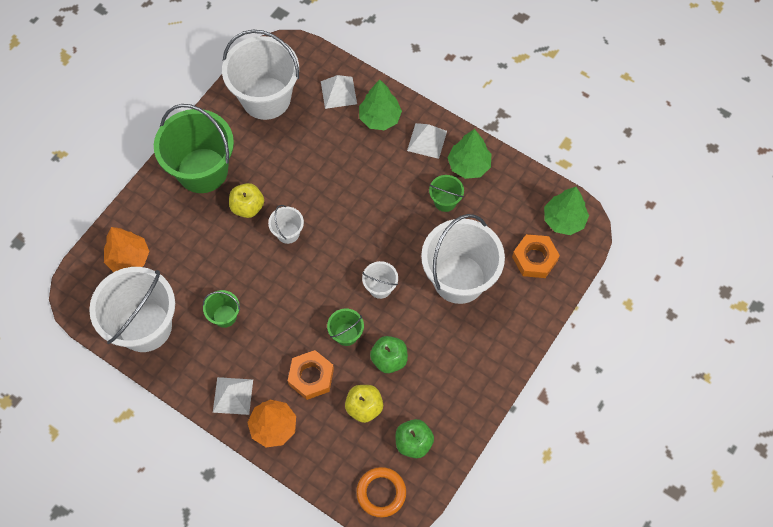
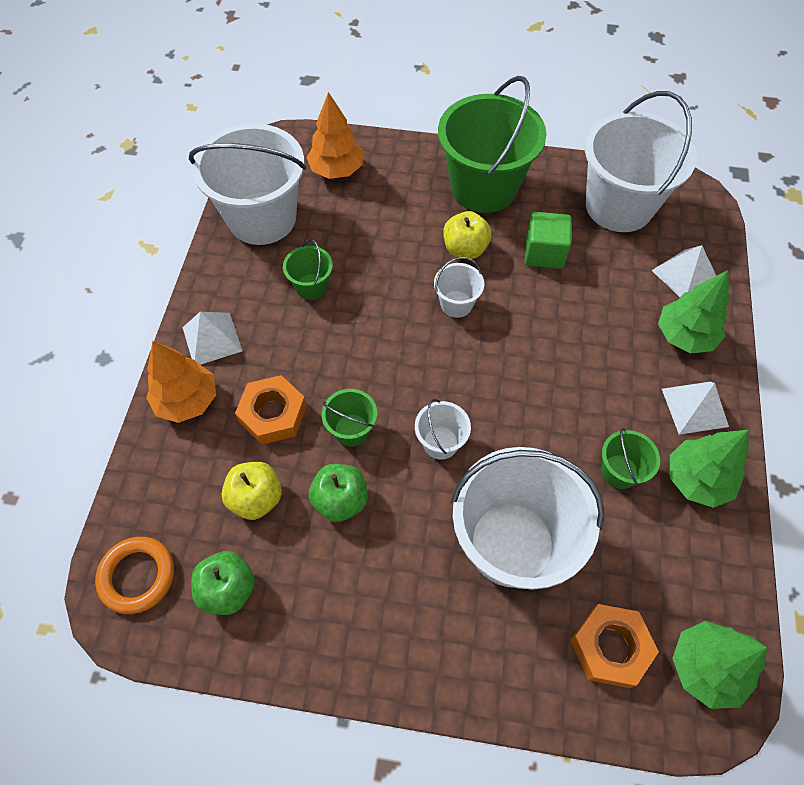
camera: 65 degrees right, 5 degrees down
(278, 162) = (544, 253): none -> green cube

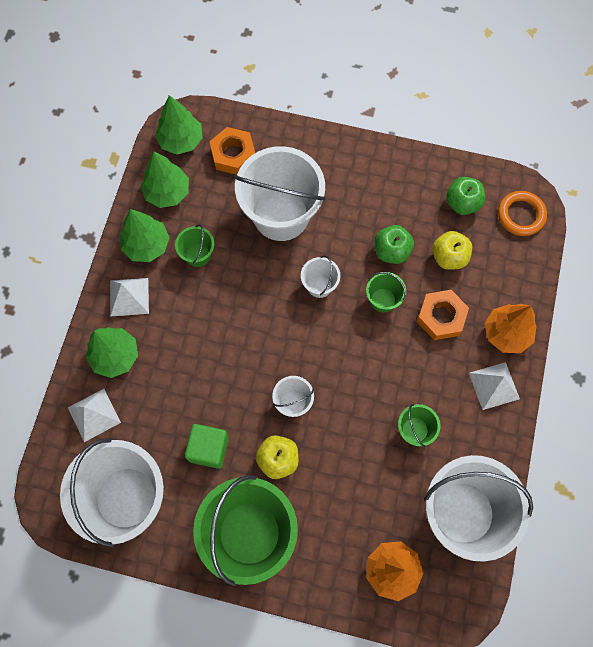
camera: 175 degrees left, 10 degrees up
(695, 567) = (167, 192): none -> green tree

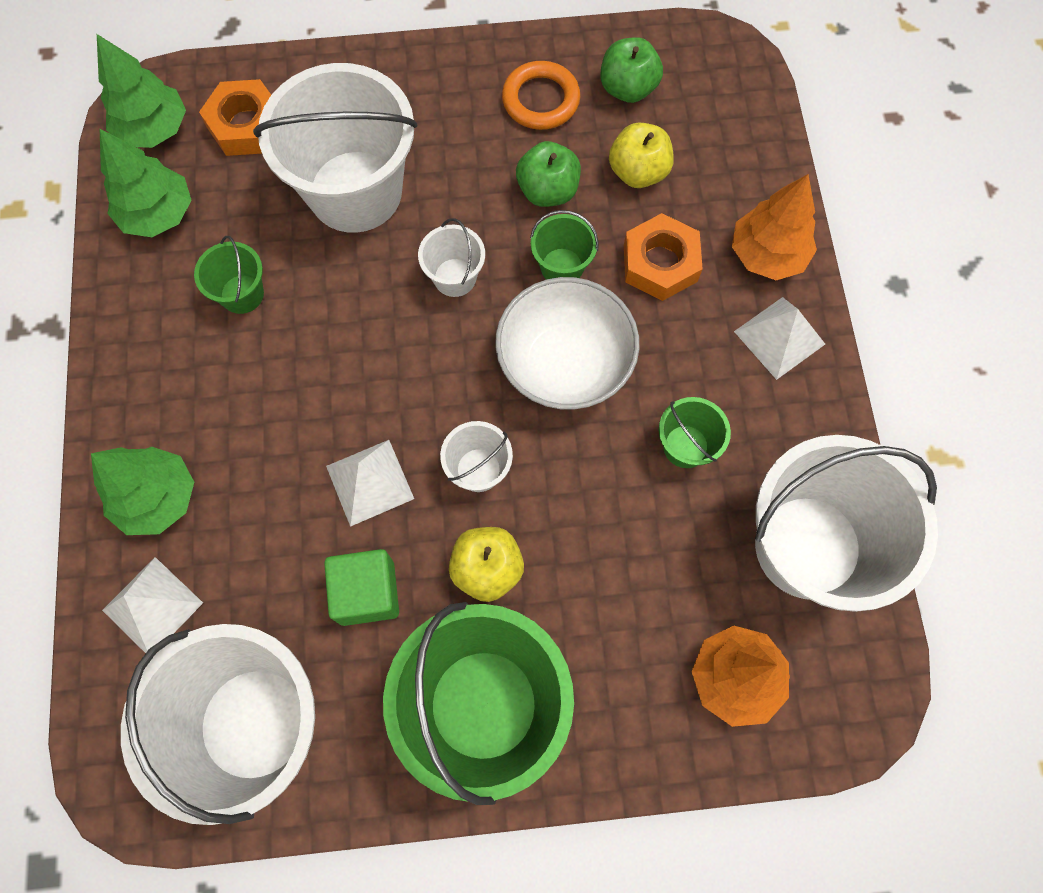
camera: 20 degrees left, 0 degrees up
(129, 297) = (149, 396): white pyramid -> white pyramid (369, 482)
(146, 245) = (151, 306): green tree -> none
(363, 358) = (564, 364): none -> white bowl
(521, 215) = (720, 79): orange ring -> orange ring (541, 100)

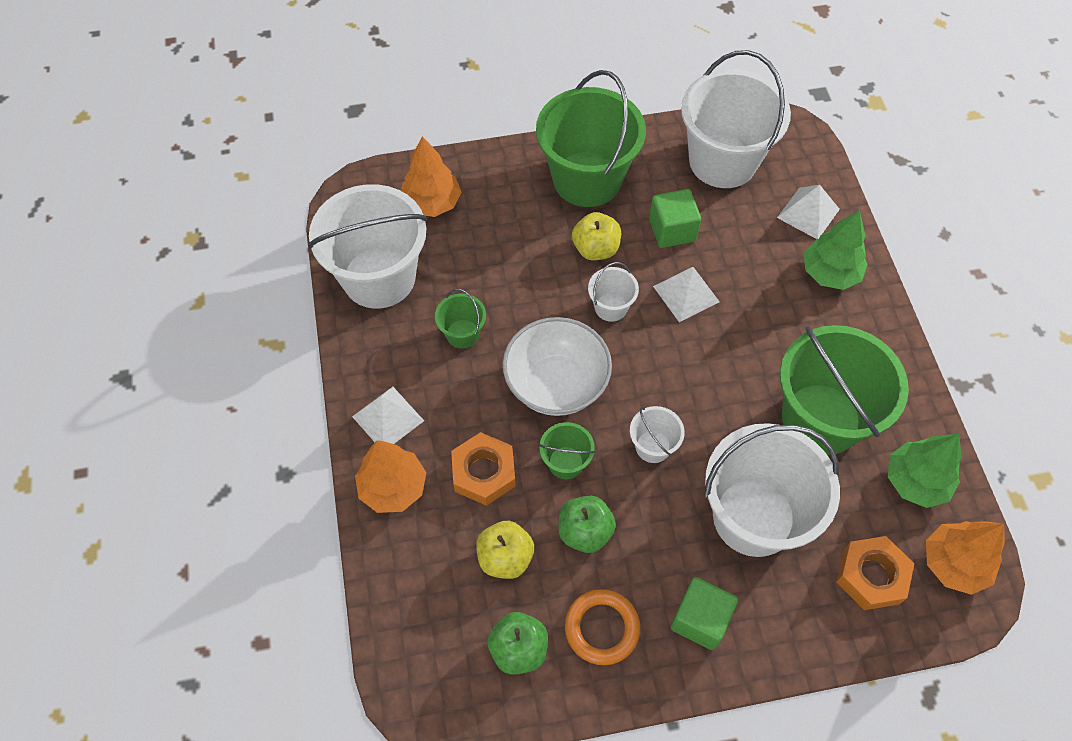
camera: 175 degrees right, 10 degrees down
(154, 129) = (954, 564): green tree -> orange tree
(242, 294) = (821, 419): green bucket -> green bucket, size x2.25
(438, 100) = (700, 619): none -> green cube

